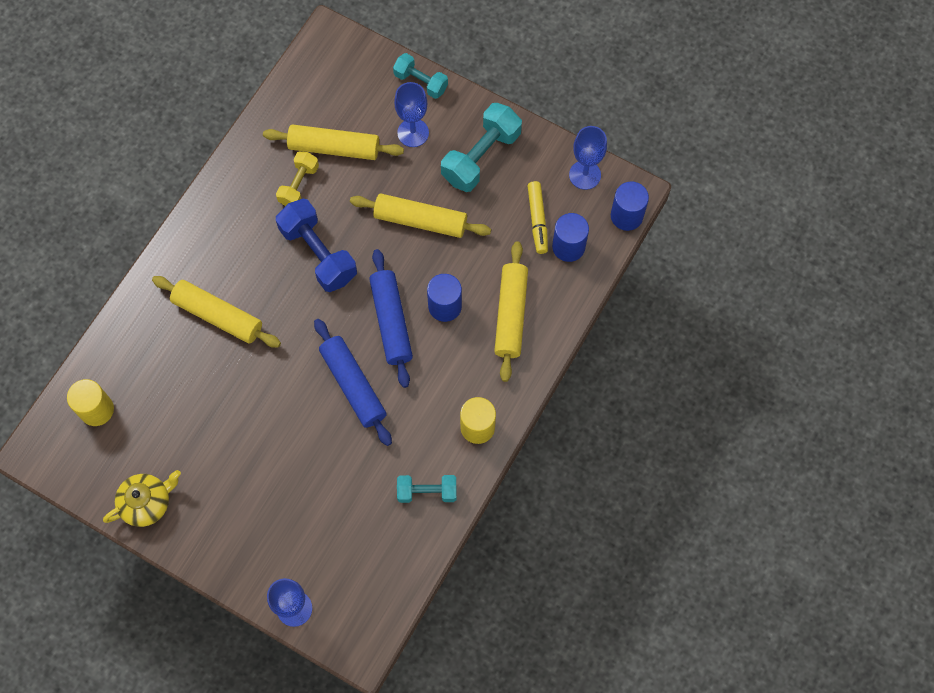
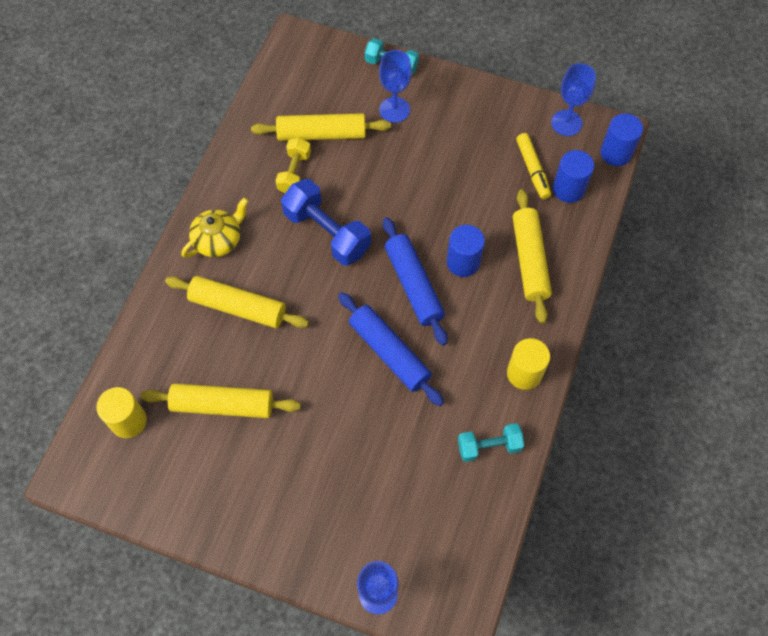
camera: 10 degrees left, 5 degrees down
(147, 502) = (198, 508): yellow teapot -> yellow teapot (218, 240)
(420, 220) = (420, 187): yellow rolling pin -> yellow rolling pin (222, 405)
(481, 157) = (464, 121): turquoise dumbbell -> none

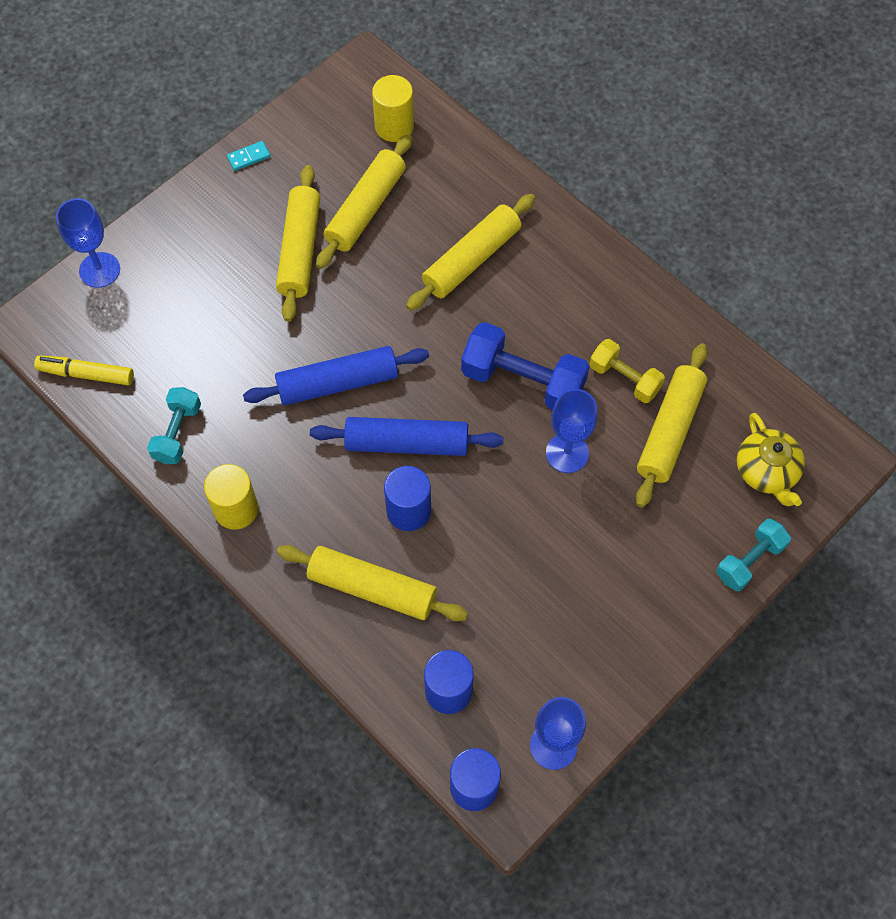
camera: 115 degrees right, 0 degrees up
(208, 527) = (248, 157): none -> turquoise domino
(218, 240) = (567, 269): yellow teapot -> yellow teapot (766, 471)
(284, 437) = (300, 250): none -> yellow rolling pin
(327, 232) = (523, 381): blue dumbbell -> blue dumbbell turned 45 degrees clockwise
(394, 110) = (671, 532): blue goblet -> blue goblet (567, 453)
(532, 170) = (499, 660): yellow marker -> yellow marker (86, 374)

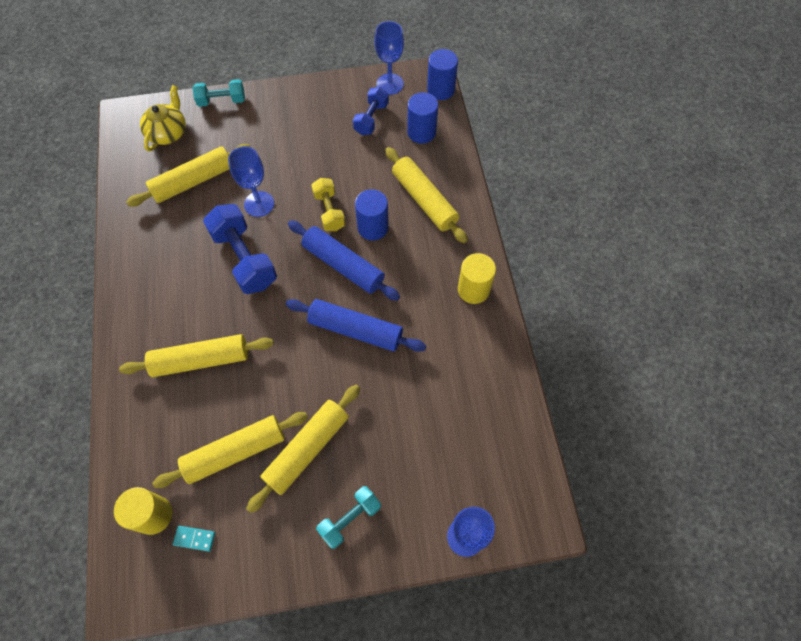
camera: 145 degrees left, 0 degrees up
(86, 374) = (521, 448): yellow marker -> none
(177, 433) = (481, 362): turquoise dumbbell -> turquoise dumbbell (350, 519)
(248, 157) = (283, 568): turquoise domino -> turquoise domino (194, 538)
(532, 667) = (371, 119): none -> blue dumbbell
(624, 378) = (187, 223): yellow dumbbell -> yellow dumbbell (329, 211)

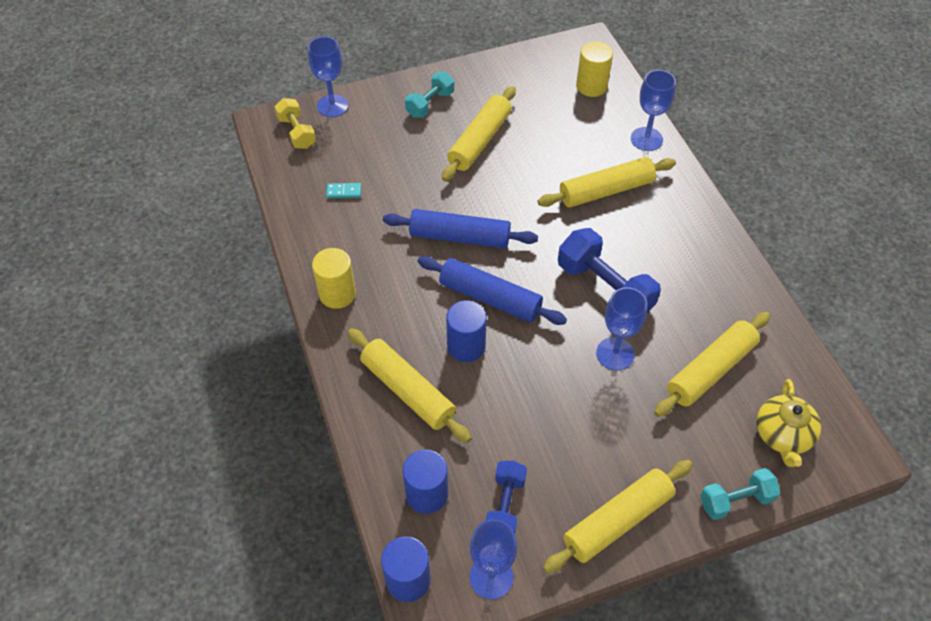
camera: 170 degrees right, 10 degrees down
(130, 420) = (646, 139): none -> blue goblet
(194, 538) = (552, 78): turquoise domino -> turquoise domino (344, 192)
(235, 452) = (542, 131): yellow rolling pin -> yellow rolling pin (617, 521)
(329, 211) = (525, 358): yellow dumbbell -> yellow dumbbell (297, 132)

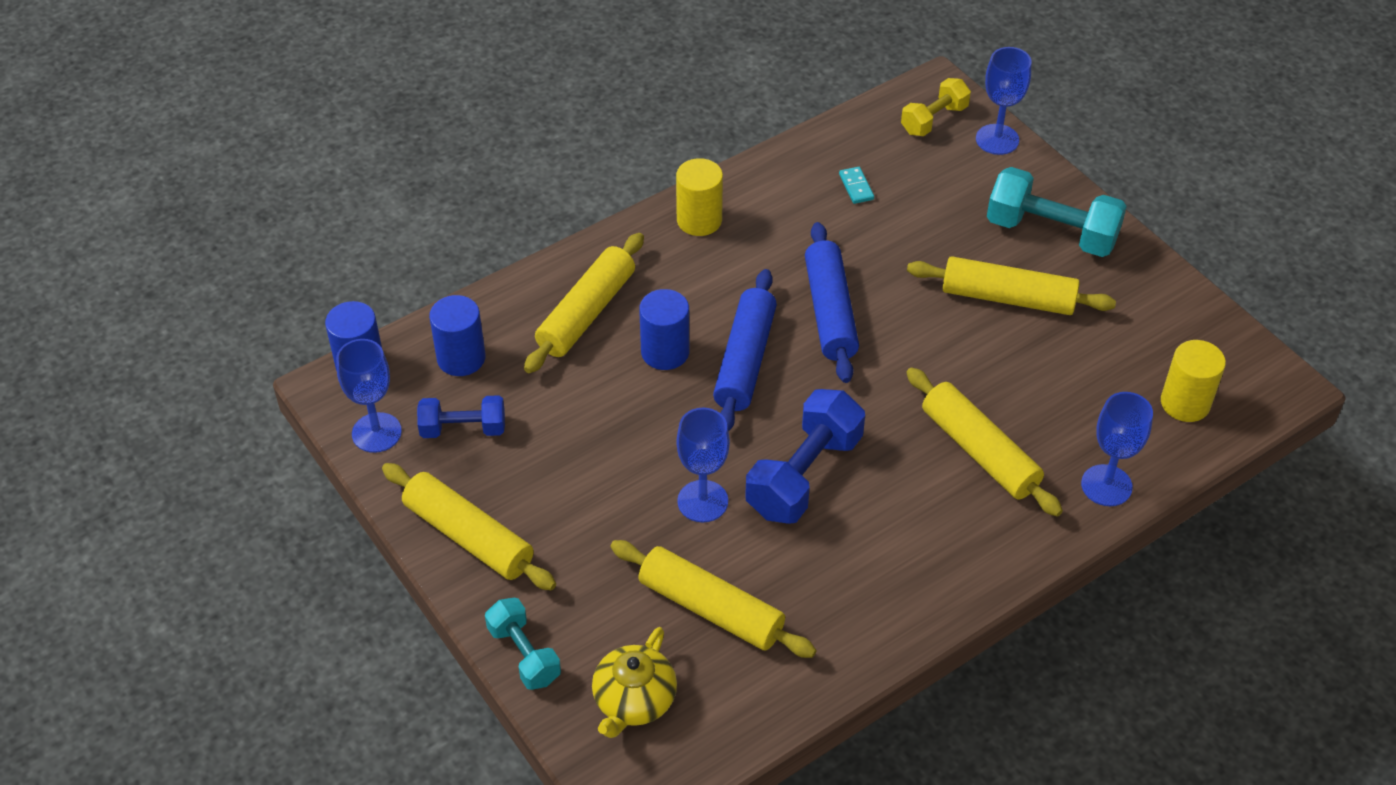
camera: 75 degrees right, 5 degrees down
(430, 104) = (1051, 232): turquoise dumbbell -> turquoise dumbbell, size x1.65
(782, 435) = (634, 700): yellow teapot -> yellow teapot turned 60 degrees counterclockwise

